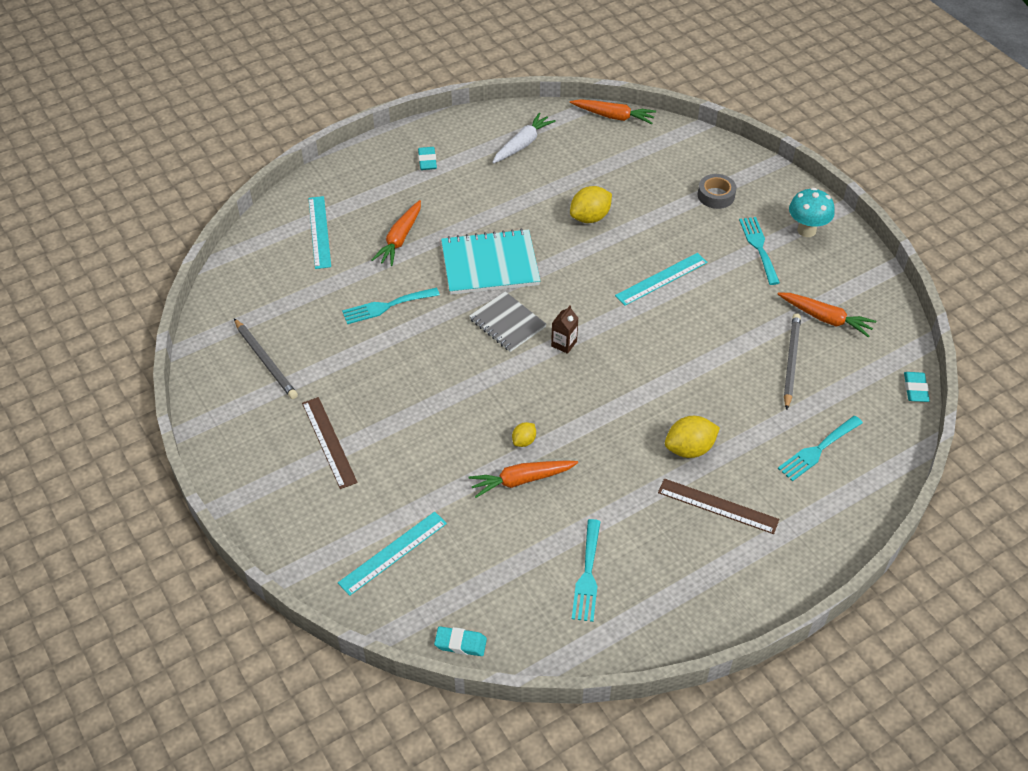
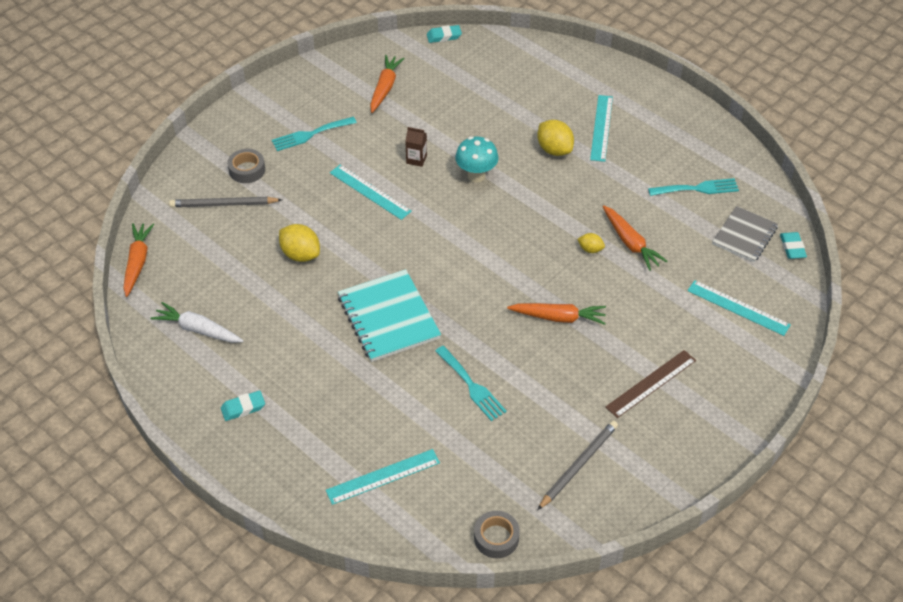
camera: 105 degrees left, 0 degrees up
(225, 289) = (496, 538): none -> grey tape
(400, 239) = (373, 400): orange carrot -> orange carrot (558, 317)
(507, 323) = (461, 288): grey notebook -> grey notebook (744, 235)
(564, 344) = (472, 244): brown carton -> brown carton (416, 159)
(718, 506) = (601, 128): brown ruler -> turquoise ruler
(791, 361) = (440, 103): grey pencil -> grey pencil (223, 204)
(806, 230) = (280, 107): turquoise mushroom -> turquoise mushroom (476, 176)
(817, 450) = (525, 81): turquoise fork -> none

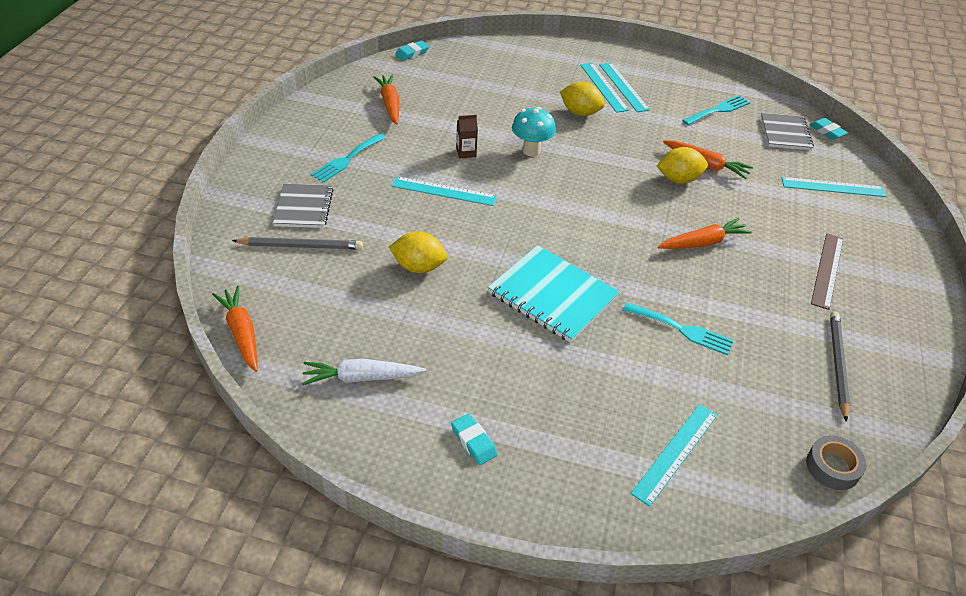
camera: 30 degrees left, 5 degrees down
(223, 204) = (301, 246): grey pencil -> grey pencil turned 150 degrees counterclockwise
(243, 408) = (473, 442): turquoise eraser -> turquoise eraser turned 75 degrees counterclockwise
(247, 170) = (303, 207): grey tape -> grey notebook
(590, 249) = (678, 179): yellow lemon -> yellow lemon, size x1.82
(622, 133) = (623, 87): none -> turquoise ruler

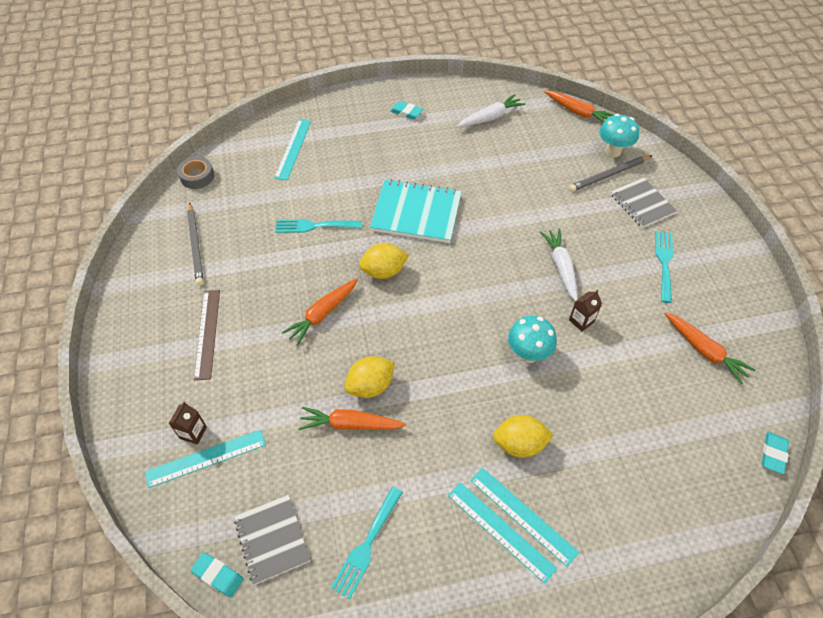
camera: 155 degrees right, 10 degrees up
(263, 268) = (613, 151): none -> turquoise mushroom
(418, 267) = (520, 194): yellow lemon -> yellow lemon (384, 271)
(444, 191) = (561, 267): turquoise ruler -> white carrot
(844, 205) = (193, 432): none -> brown carton

